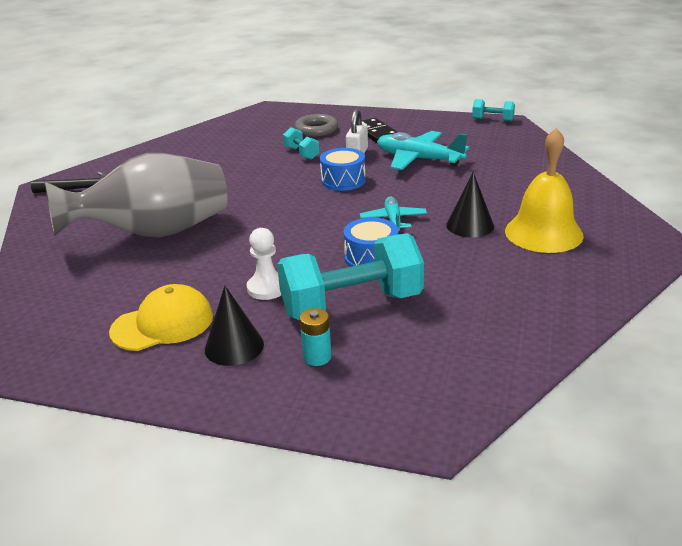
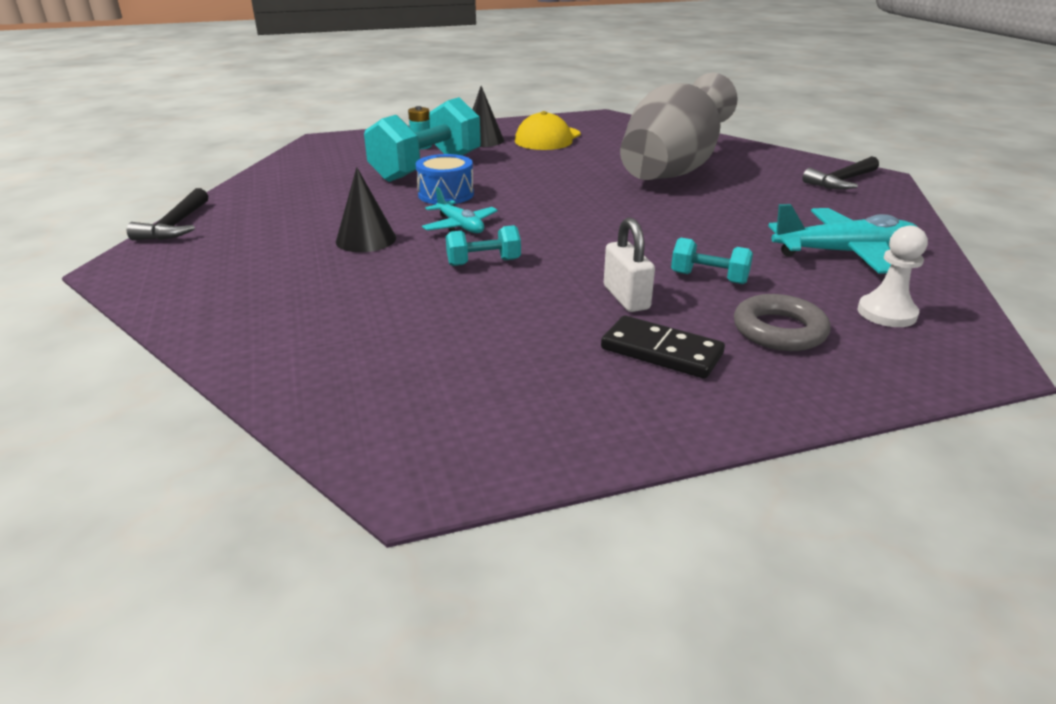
camera: 145 degrees right, 0 degrees up
(267, 288) = (507, 163): white pawn -> white pawn (886, 313)
(343, 180) = (582, 254): blue drum -> none
(419, 159) = (517, 313): turquoise plane -> turquoise plane (844, 253)
(492, 120) = (459, 478): turquoise dumbbell -> turquoise dumbbell (483, 262)
(543, 233) = (271, 250): yellow bell -> none
(628, 283) = (175, 225): none -> black hammer

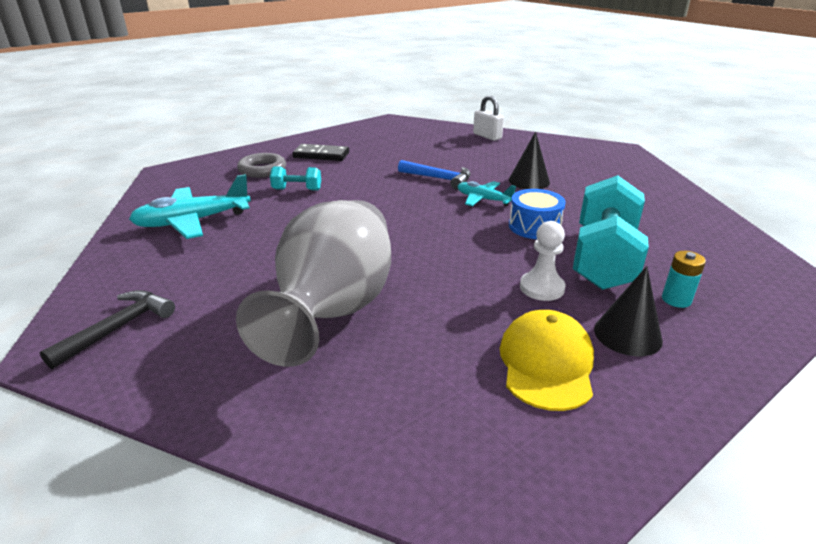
camera: 160 degrees right, 0 degrees up
(175, 225) = (659, 171): black hammer -> none
(483, 262) = (439, 179): turquoise dumbbell -> blue hammer
(626, 298) = (344, 173): white padlock -> white padlock (487, 136)
(886, 313) = (196, 185): white pawn -> white pawn (541, 288)

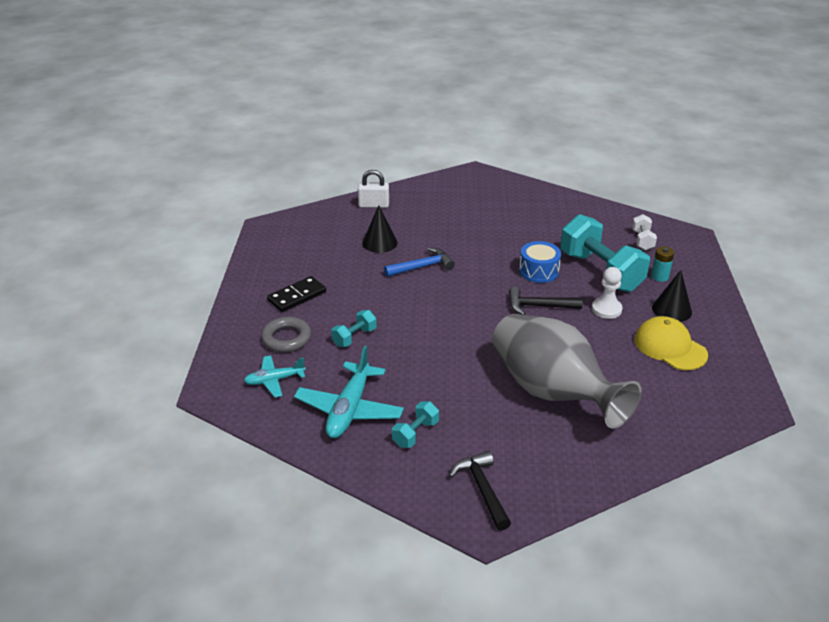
camera: 50 degrees left, 5 degrees up
(184, 260) = (415, 433): none -> turquoise dumbbell
(475, 247) = (538, 306): none -> black hammer
(483, 199) = (479, 268): turquoise plane -> turquoise plane (274, 380)
(529, 181) = (475, 235): black cone -> black cone (379, 243)
(719, 262) = (642, 240): none -> white dumbbell

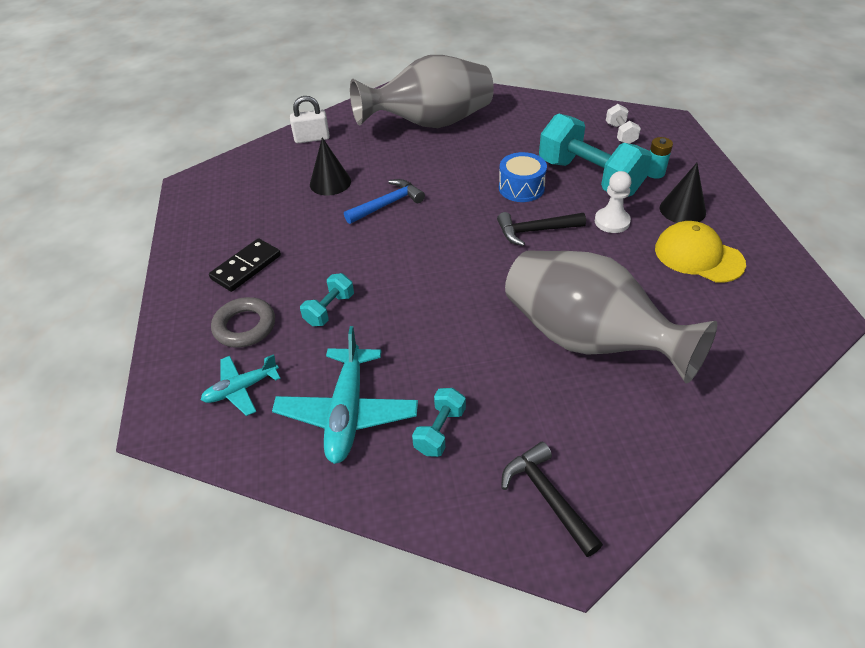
camera: 10 degrees left, 10 degrees up
(477, 208) = (430, 124): none -> grey vase

